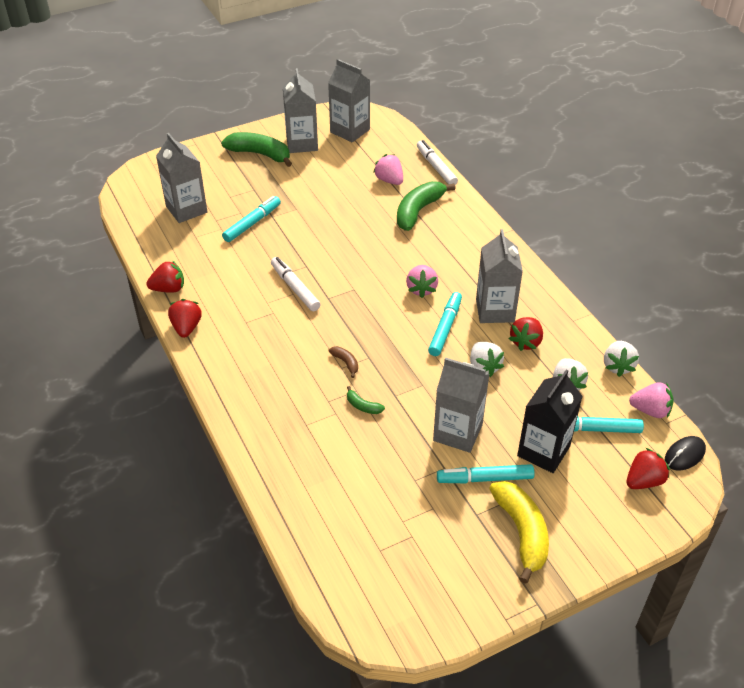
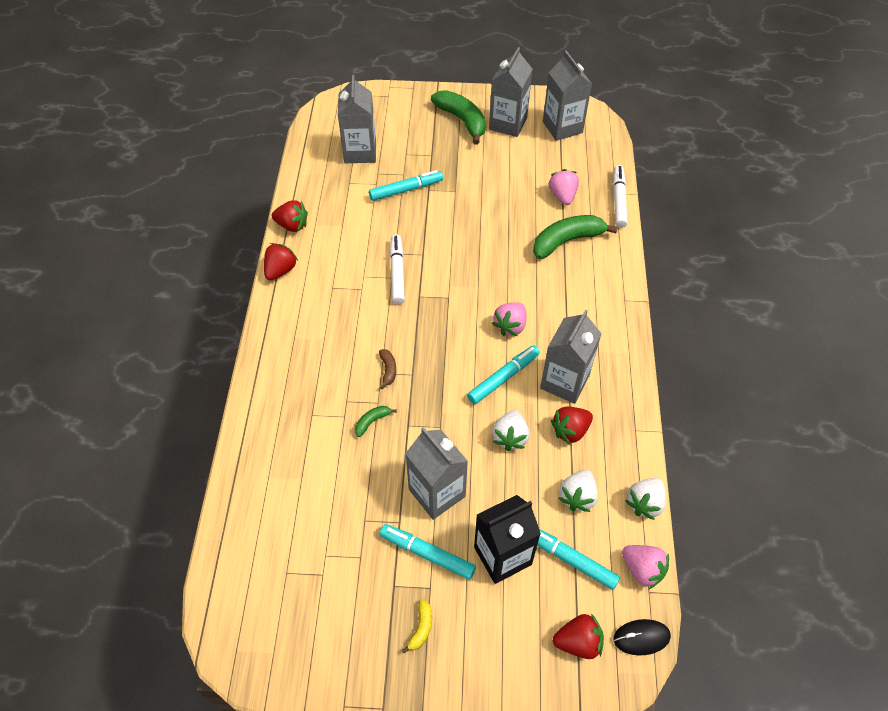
camera: 30 degrees right, 10 degrees up
(363, 406) = (372, 421): green banana -> green banana turned 75 degrees clockwise
(522, 532) = (421, 628): yellow banana -> yellow banana, size x0.46

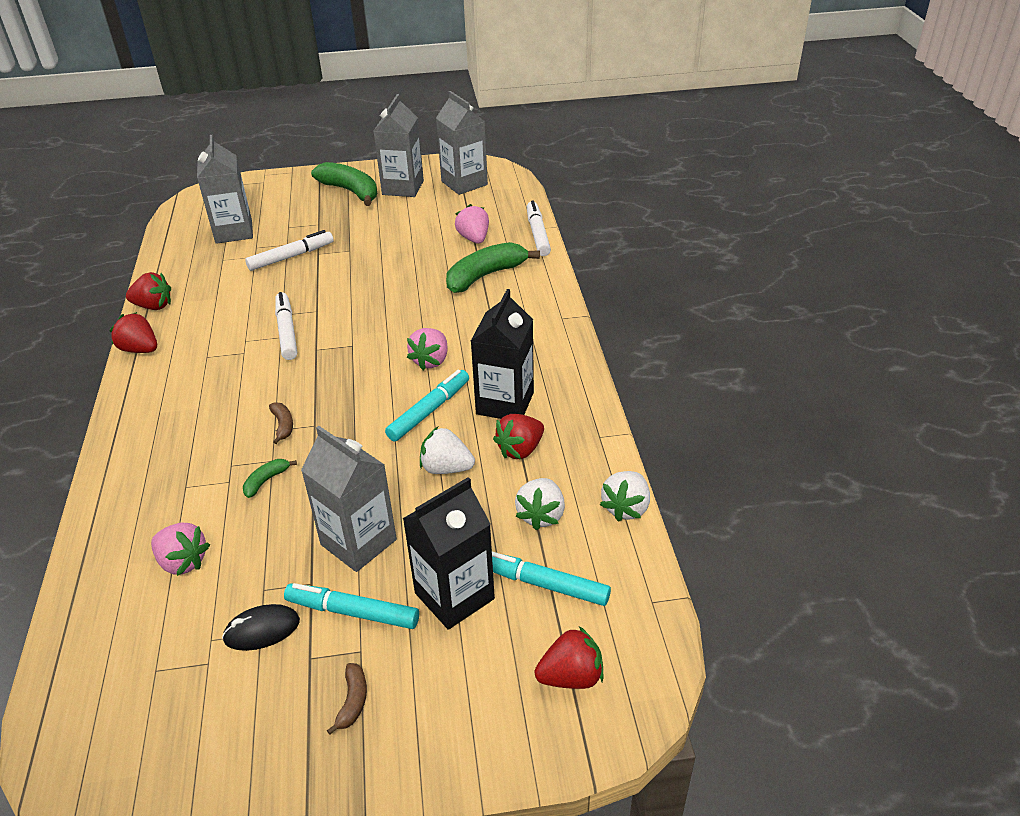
camera: 10 degrees left, 15 degrees down
(280, 270) = (140, 349): red strawberry -> red strawberry turned 75 degrees counterclockwise
(406, 190) = (291, 257): turquoise marker -> white marker
(421, 628) = (353, 701): yellow banana -> brown banana
(510, 437) = (446, 468): white strawberry -> white strawberry turned 105 degrees clockwise
(564, 382) = (505, 403): grey carton -> black carton
(641, 638) = (653, 655): black mouse -> black mouse (262, 630)
(642, 569) = (638, 578): pink strawberry -> pink strawberry (183, 562)

